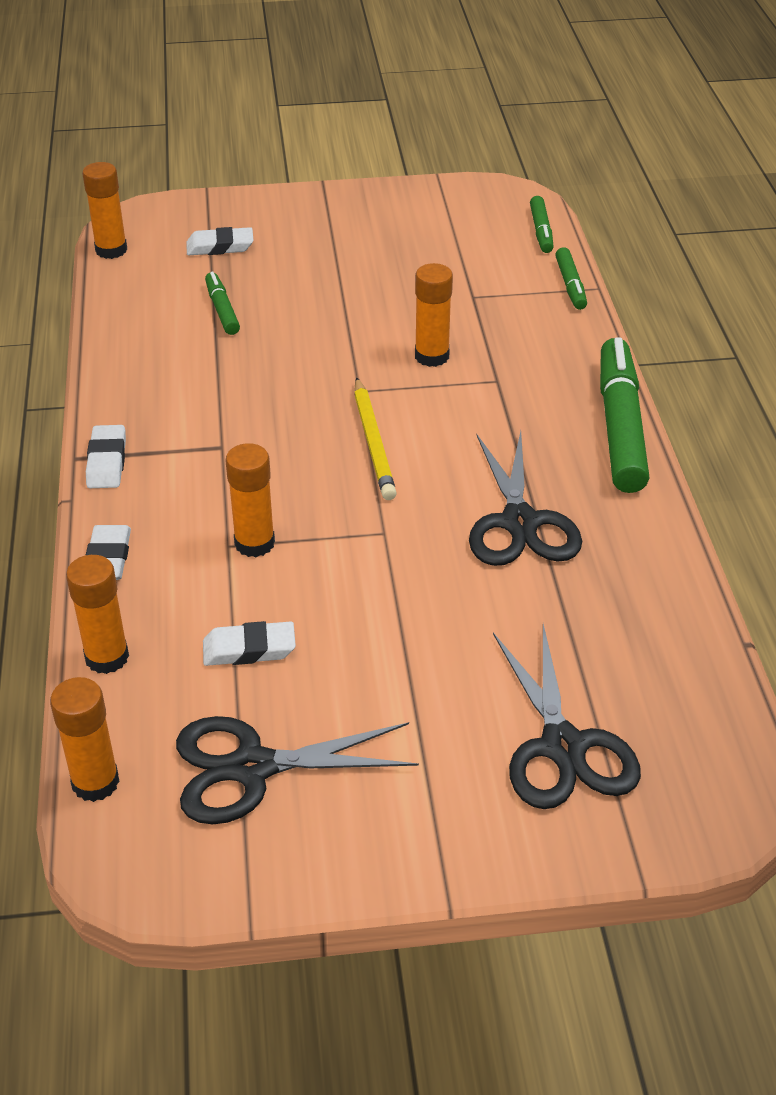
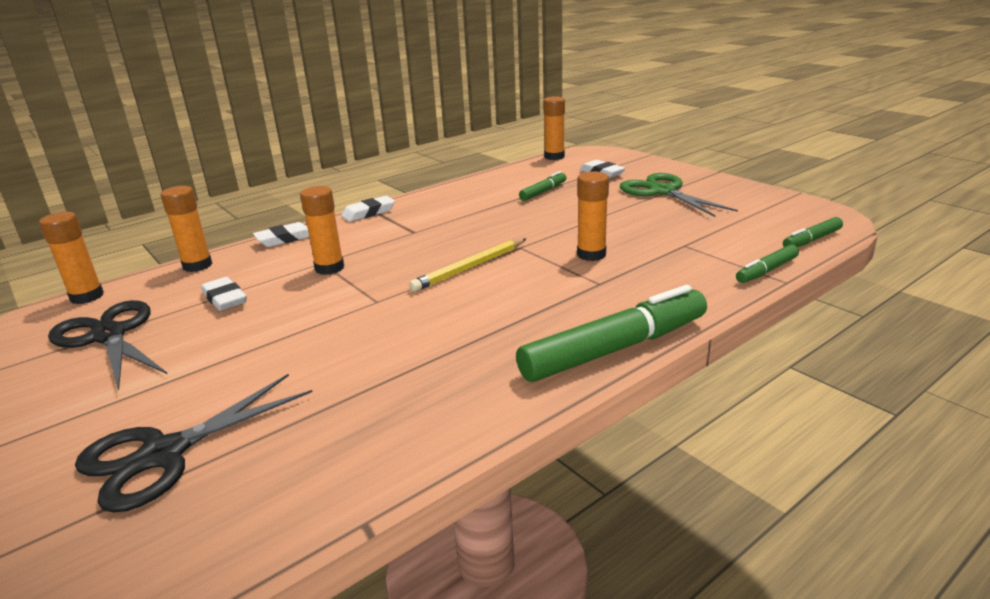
camera: 60 degrees right, 15 degrees down
(331, 240) = (663, 191): none -> green scissors
(519, 522) = (436, 345): black scissors -> none

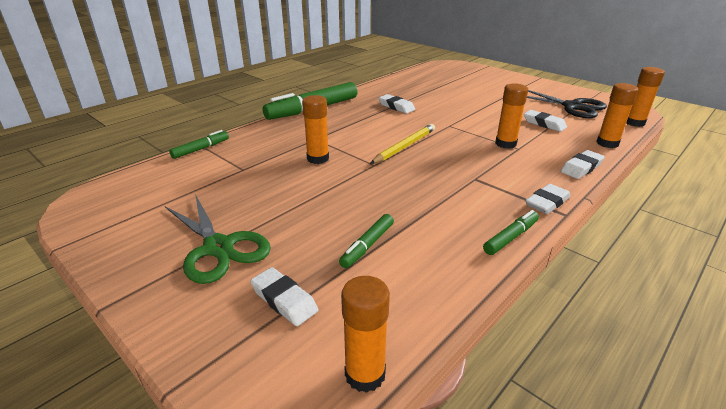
camera: 170 degrees right, 5 degrees up
(164, 454) = (472, 80): black scissors -> none
(440, 349) = (396, 107): none -> white eraser
(812, 240) = (137, 176): green marker -> green marker (510, 237)

